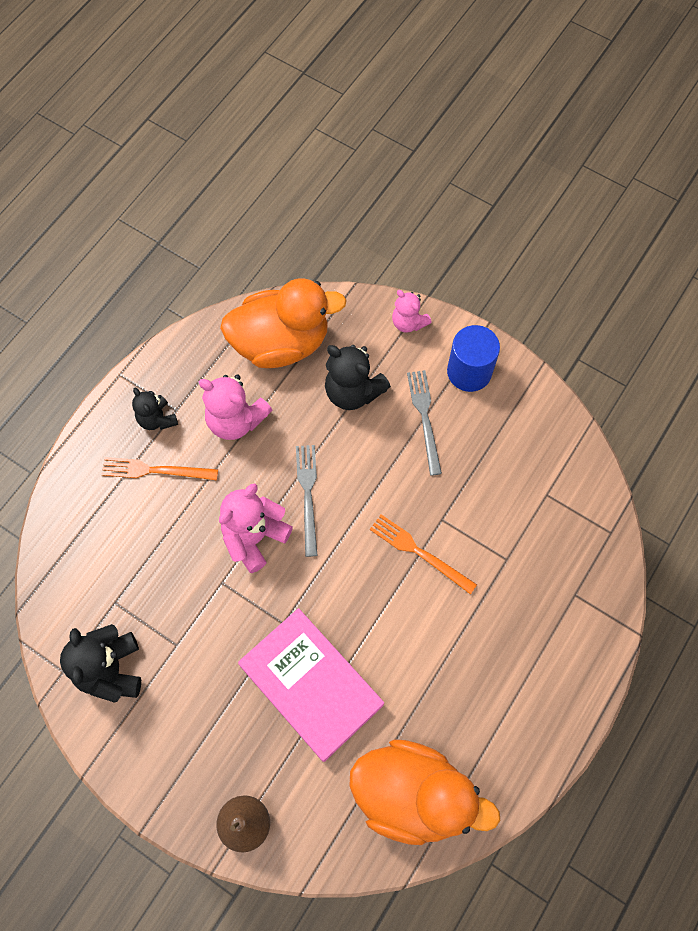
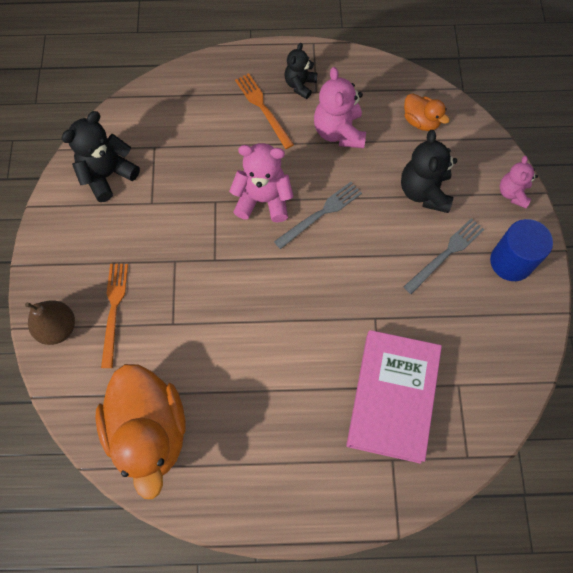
camera: 55 degrees right, 0 degrees up
(281, 343) = (421, 121): orange duck -> orange duck, size x0.47
(311, 685) = (183, 307): pink book -> pink book (393, 397)
(419, 552) = (336, 318): orange fork -> orange fork (114, 310)

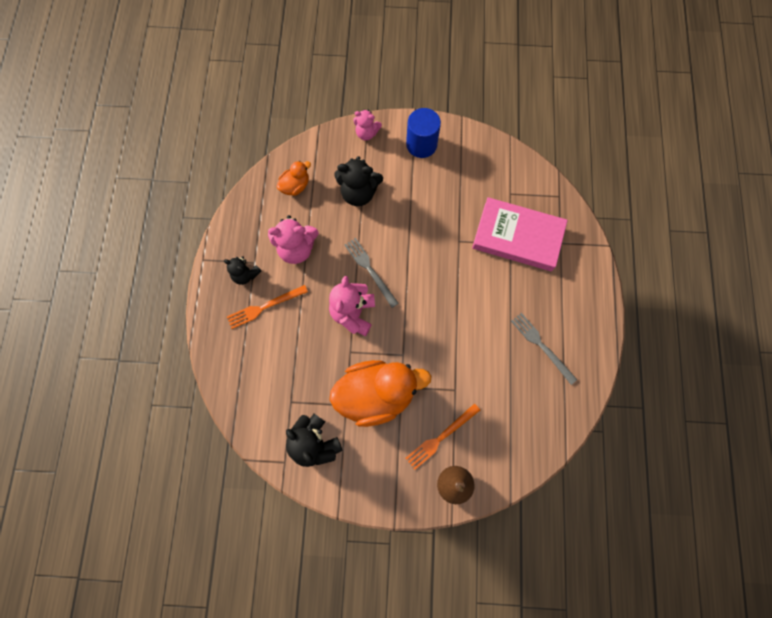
camera: 85 degrees left, 5 degrees up
(114, 310) = (441, 437): orange fork -> orange fork turned 45 degrees counterclockwise
(149, 431) = (539, 409): orange duck -> orange duck (376, 395)
(446, 254) = (412, 186): grey fork -> grey fork (541, 346)

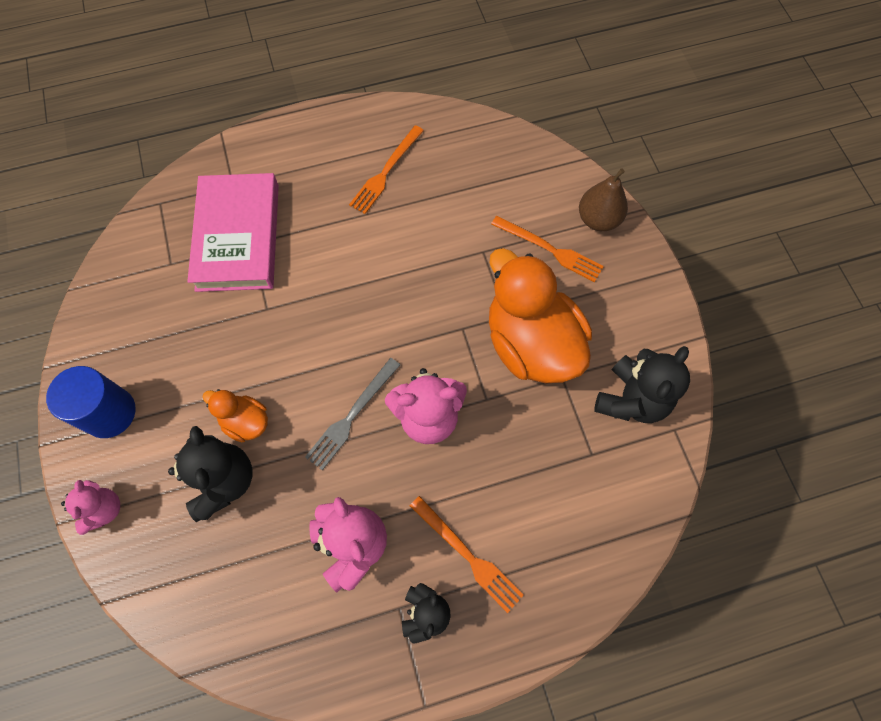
camera: 110 degrees left, 5 degrees down
(295, 186) = (236, 595): orange duck -> orange duck (245, 421)
(541, 346) = (386, 172): grey fork -> orange fork

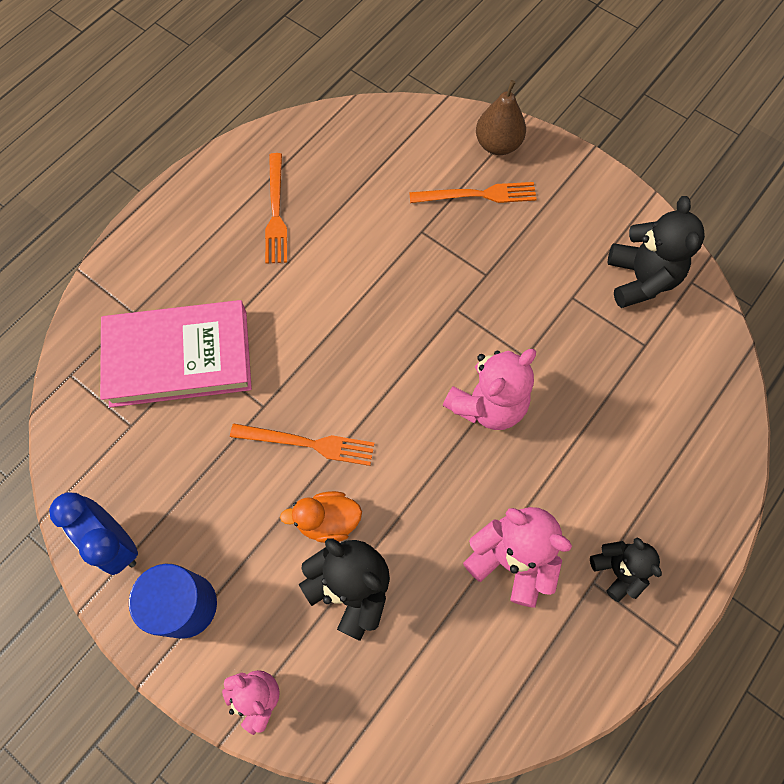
camera: 35 degrees left, 0 degrees up
(100, 338) = (115, 543): none -> blue clock
(238, 237) = (179, 358): pink book -> pink book turned 60 degrees counterclockwise
(352, 416) = (421, 449): grey fork -> none
(468, 555) = (614, 497): orange fork -> orange fork (308, 443)
(531, 343) = (525, 285): orange duck -> none

